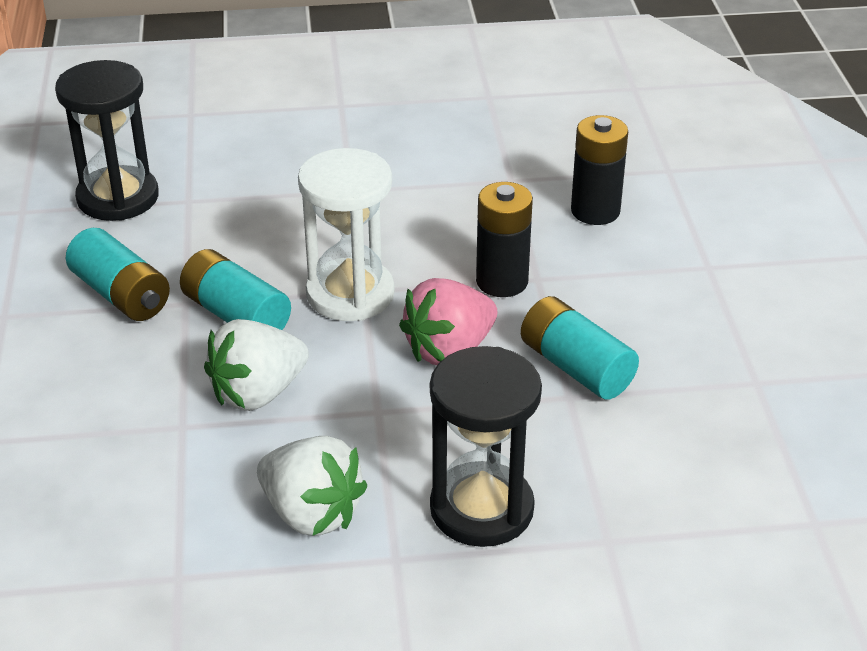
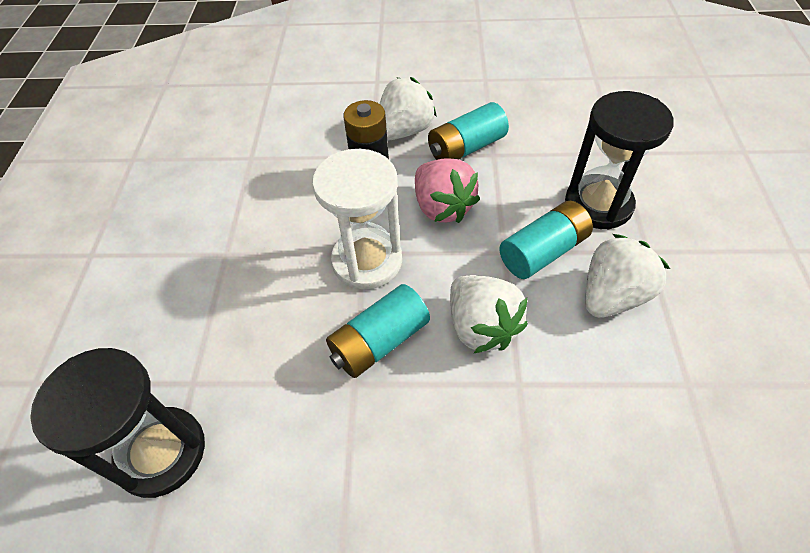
camera: 80 degrees left, 15 degrees up
(121, 295) = (330, 442): turquoise battery -> turquoise battery (543, 252)
(595, 211) = (304, 120): black battery -> none
(597, 303) = (404, 131): none -> white strawberry

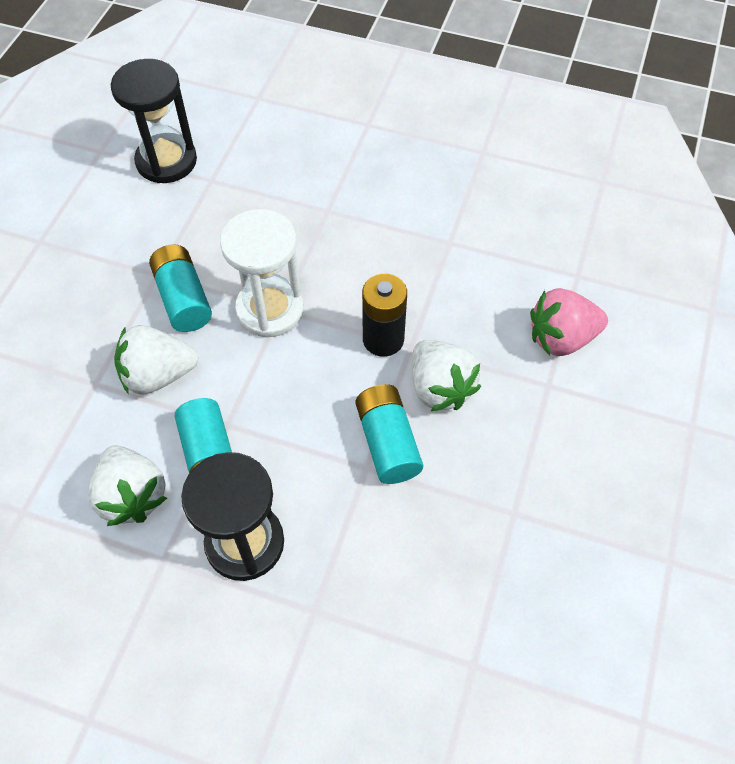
camera: 105 degrees right, 5 degrees up
(442, 207) = (307, 389): pink strawberry -> pink strawberry (561, 338)

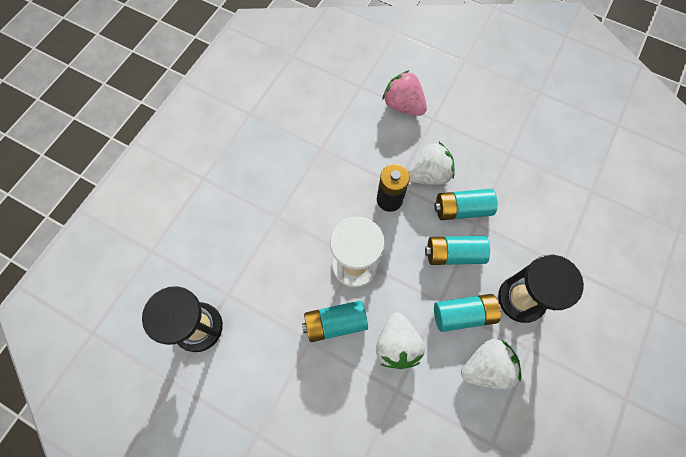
camera: 80 degrees left, 10 degrees up
(307, 437) = (454, 254): none -> turquoise battery
(561, 338) = (403, 105): pink strawberry -> pink strawberry turned 135 degrees clockwise

